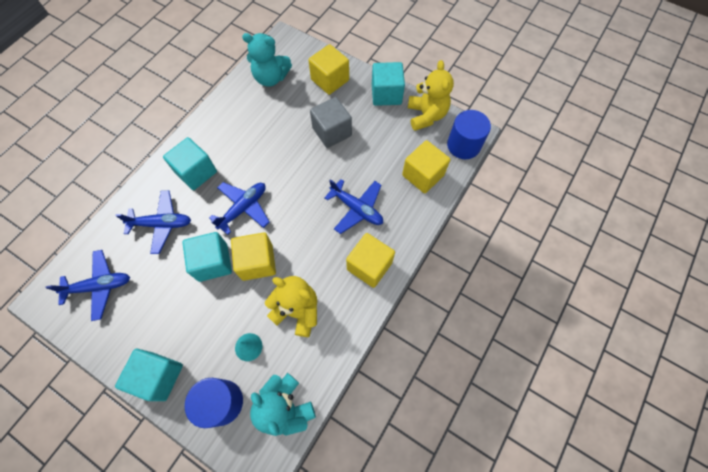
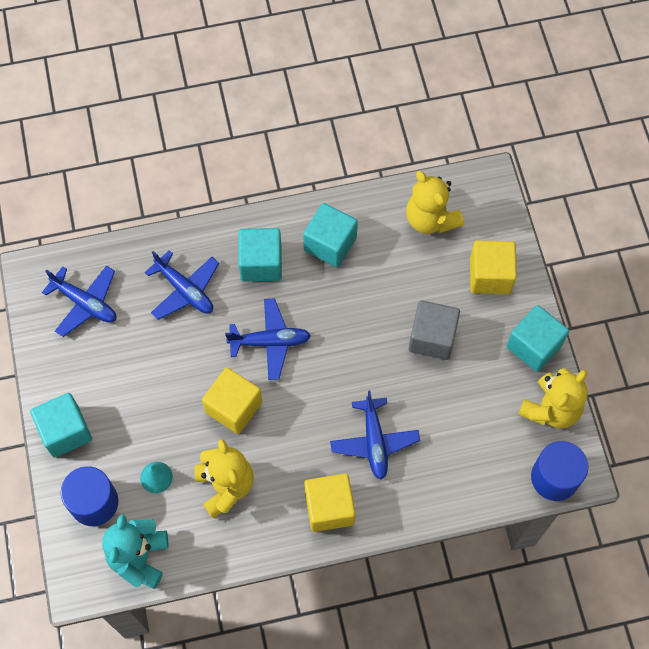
camera: 45 degrees right, 0 degrees up
(213, 262) = (196, 370): turquoise cube -> turquoise cube (330, 244)
(271, 78) = (430, 219): turquoise teddy bear -> yellow teddy bear
(423, 175) = (476, 469): yellow cube -> none

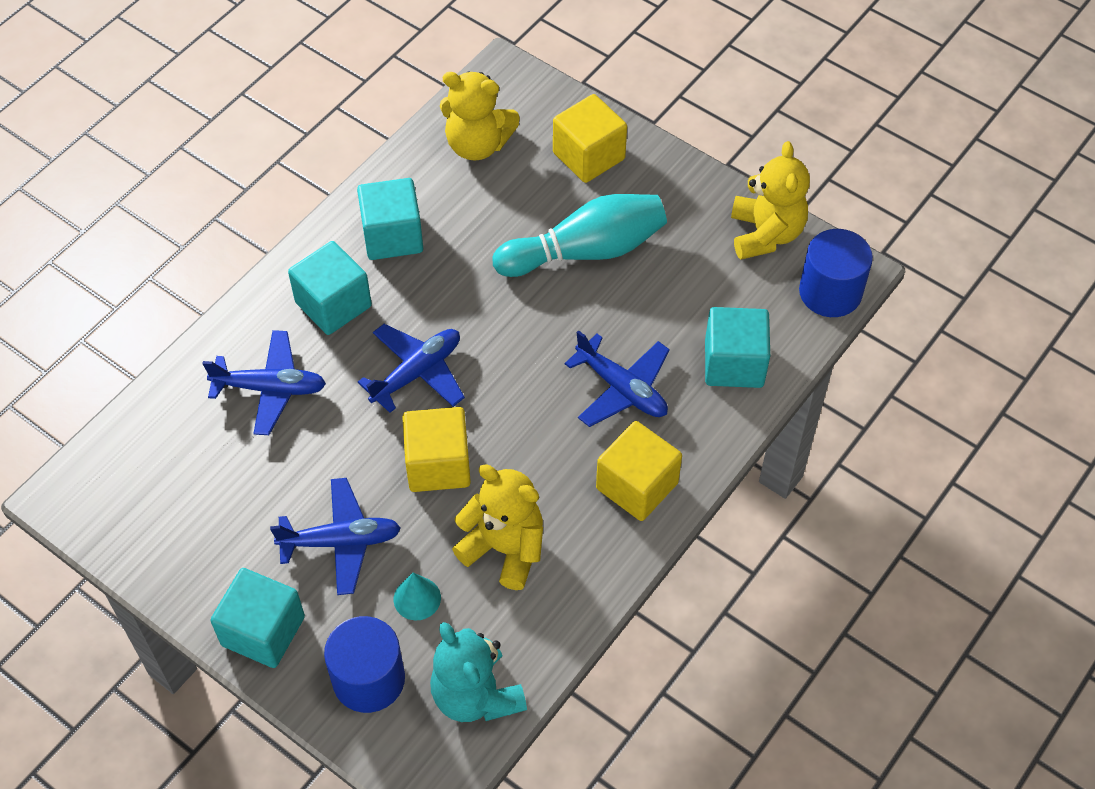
camera: 40 degrees left, 10 degrees down
(85, 303) = (161, 482): blue plane -> blue plane (340, 541)
(432, 338) = (586, 251): grey cube -> turquoise bowling pin
(534, 346) = (693, 189): turquoise cube -> turquoise cube (734, 363)

